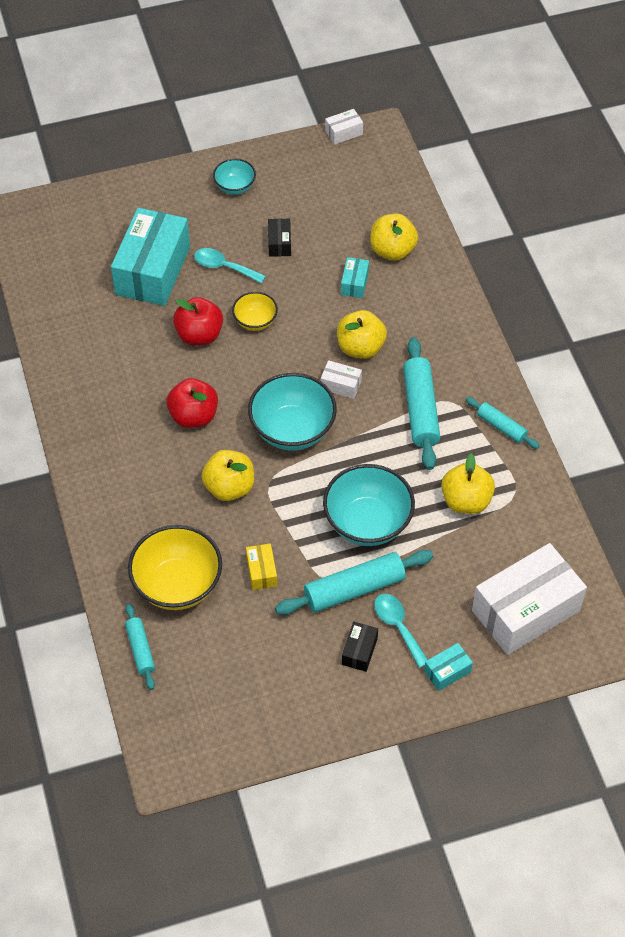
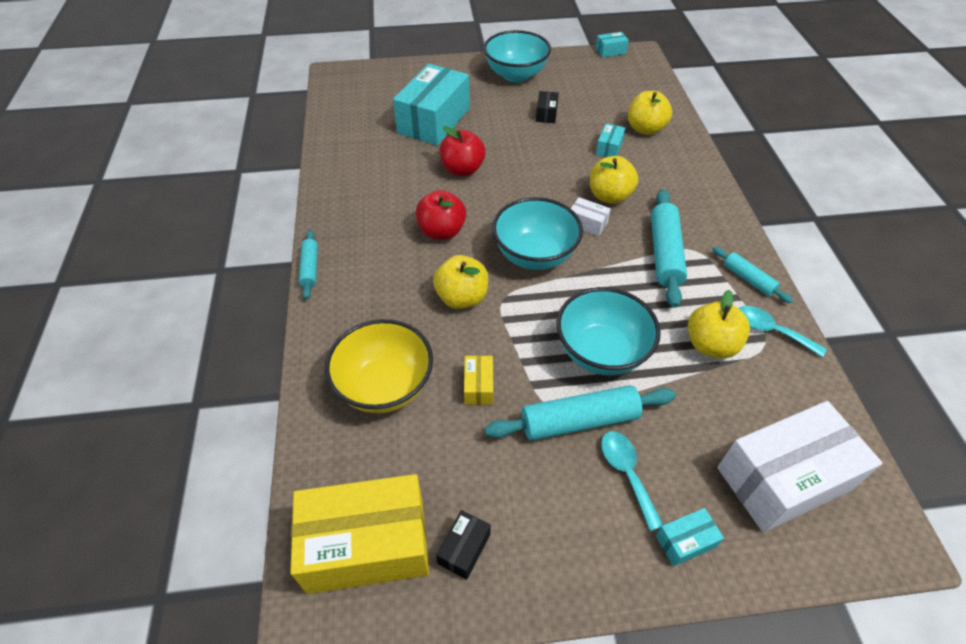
camera: 10 degrees right, 5 degrees down
(140, 650) = (324, 452): turquoise rolling pin -> turquoise rolling pin (310, 268)
(197, 714) = (367, 544): none -> yellow box
(224, 267) = (495, 124): turquoise spoon -> turquoise spoon (771, 331)
(235, 187) = (516, 75): turquoise bowl -> turquoise bowl, size x1.85
(255, 321) = (515, 165): yellow bowl -> none
(344, 133) = (610, 51): white box -> turquoise box
(359, 651) = (577, 496): black box -> black box (464, 549)

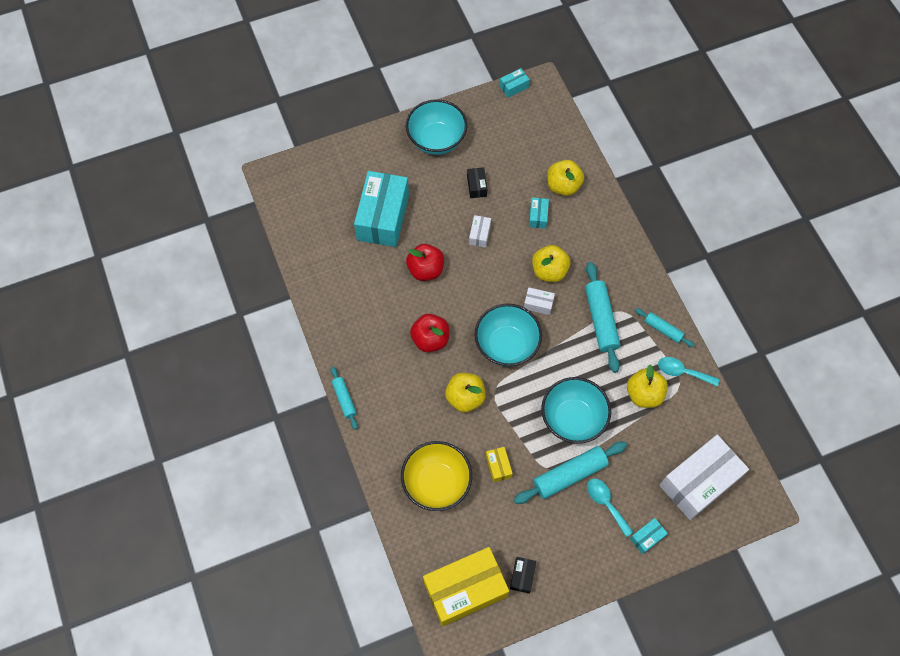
camera: 15 degrees left, 15 degrees up
(536, 151) = (479, 234): none -> white box

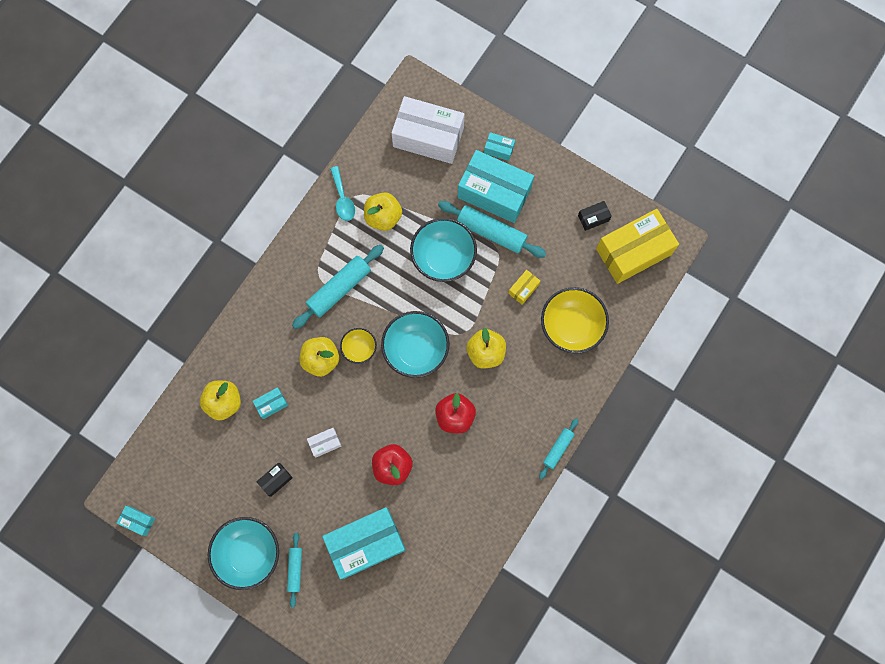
camera: 125 degrees left, 10 degrees up
(465, 589) = (633, 252): yellow box -> yellow box turned 60 degrees counterclockwise
(538, 304) = (359, 348): white box -> yellow bowl
(606, 503) = (494, 193): turquoise spoon -> turquoise box
(663, 329) = (314, 235): turquoise rolling pin -> turquoise rolling pin (295, 569)

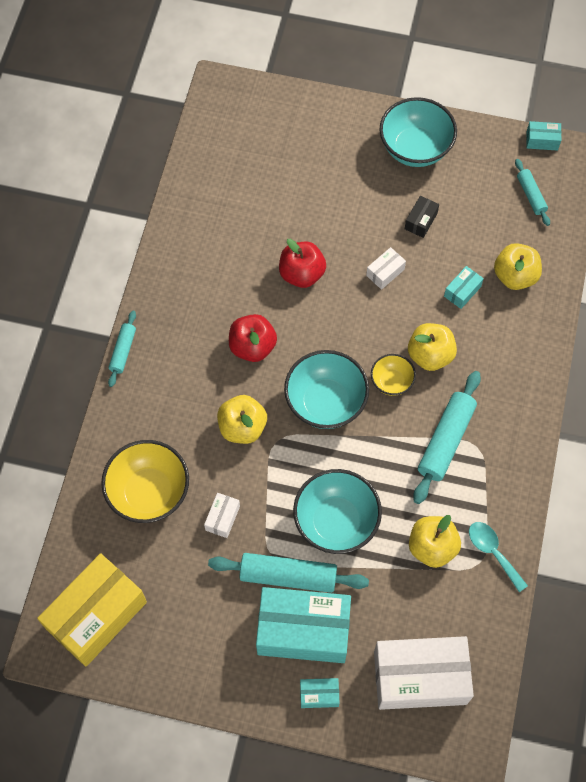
camera: 160 degrees right, 10 degrees down
(295, 569) = (361, 150): turquoise rolling pin -> turquoise rolling pin (531, 195)
(366, 543) = (299, 194): turquoise box -> none
(523, 289) = (222, 518): yellow box -> white box
(593, 218) = (162, 642): black box -> none

